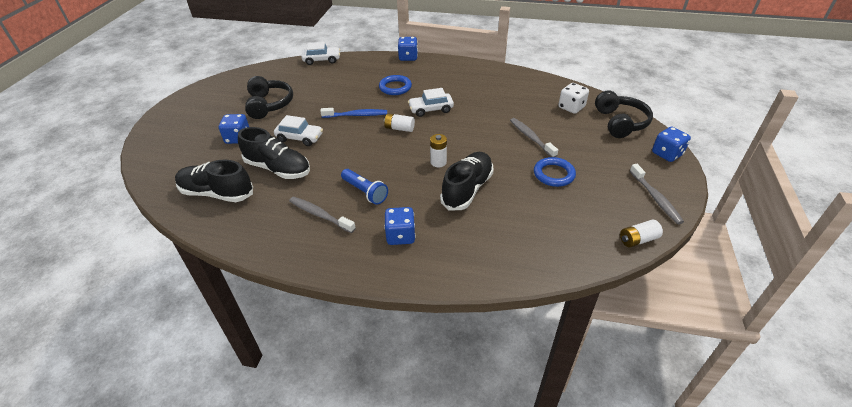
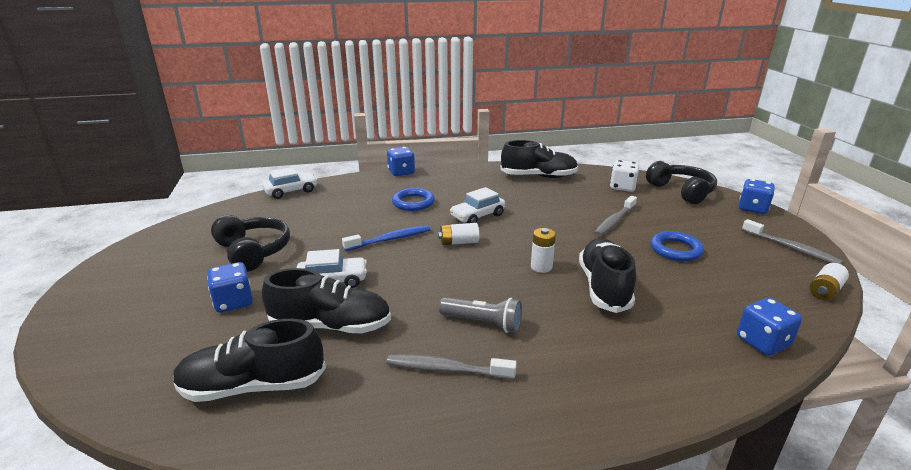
camera: 25 degrees left, 15 degrees down
(365, 192) = (483, 323): blue flashlight -> grey flashlight
(400, 236) = (581, 363): blue dice -> blue dice (762, 342)
(510, 82) = (538, 176): none -> black shoe
(531, 138) = (614, 221): grey toothbrush -> grey toothbrush turned 90 degrees counterclockwise

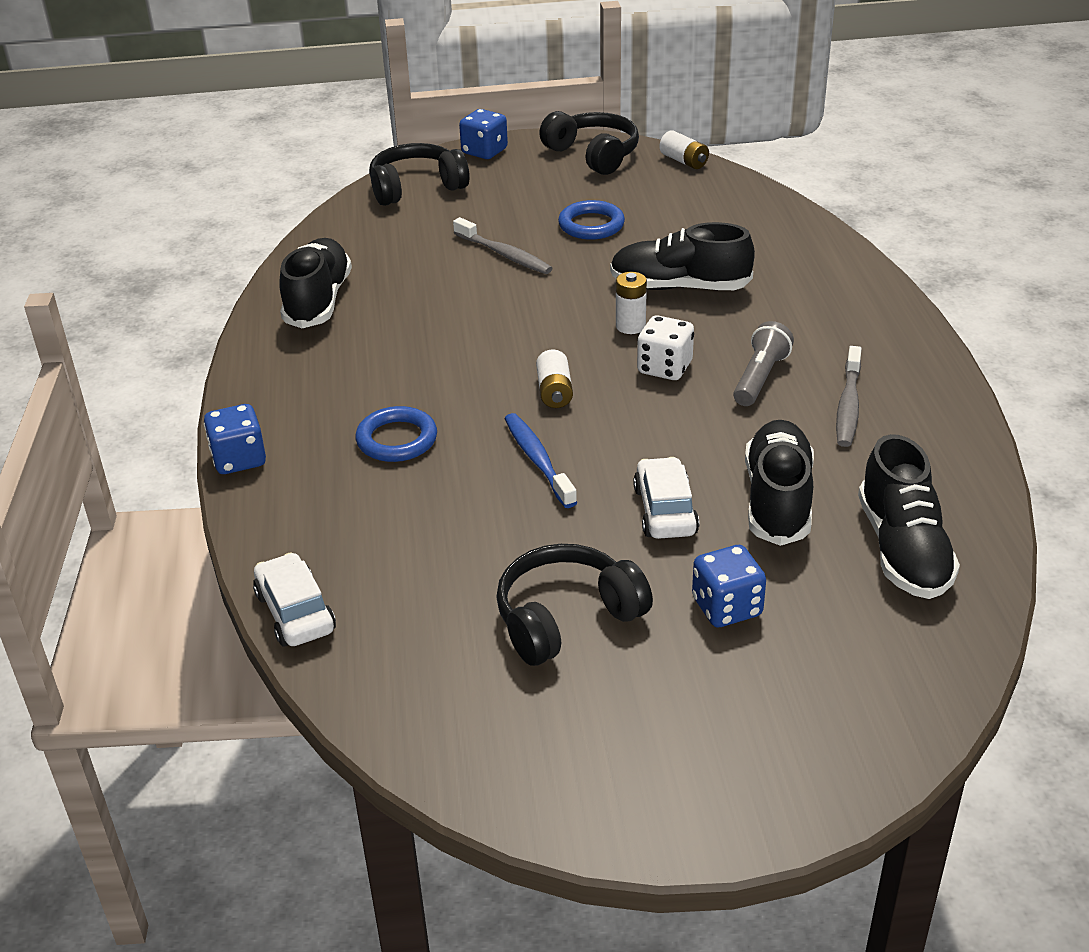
camera: 85 degrees left, 10 degrees up
(477, 216) = (466, 371): white car -> none
(622, 187) = (388, 231): white dice -> white dice (664, 368)
(762, 342) = (776, 216): blue dice -> none
(791, 248) = (593, 155): grey toothbrush -> black headphones

